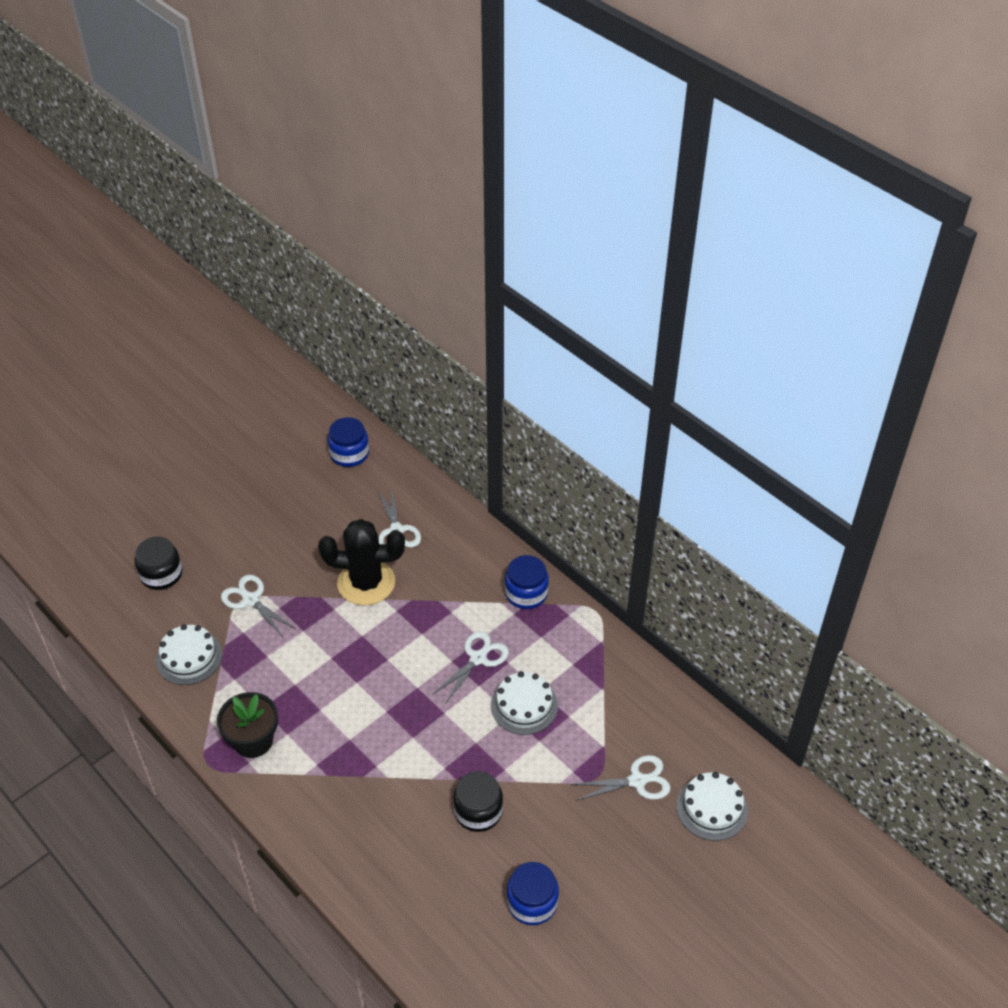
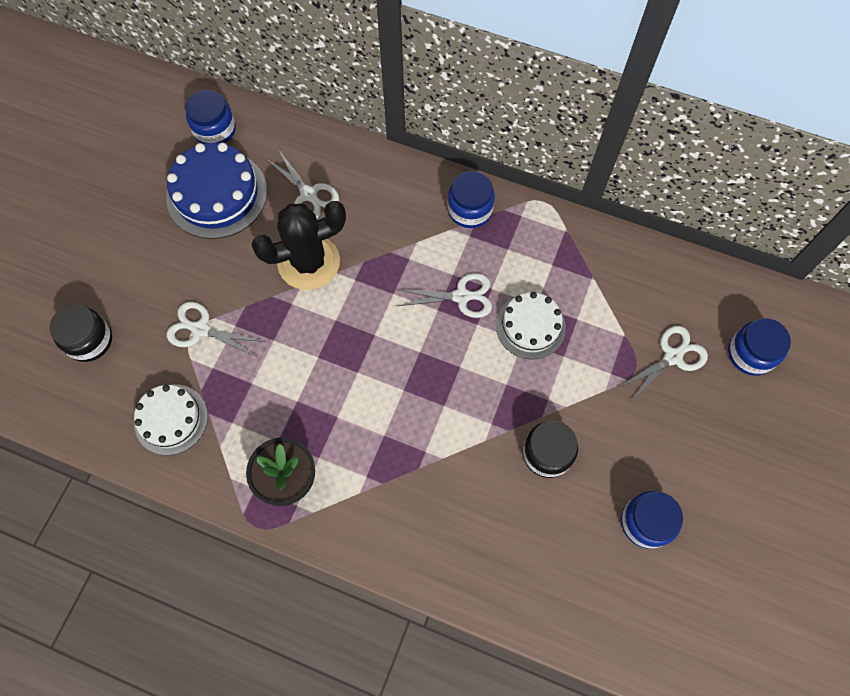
camera: 25 degrees left, 20 degrees up
(322, 503) = (217, 194): none -> blue cake
(478, 658) = (461, 296): white scissors -> white scissors turned 75 degrees clockwise
(712, 808) = (750, 354): white cake -> blue jar

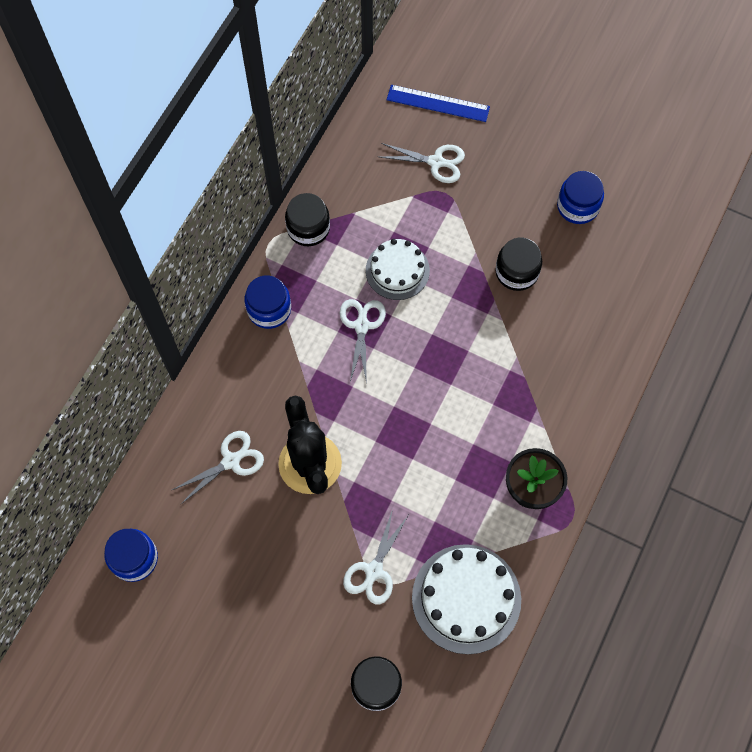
camera: 85 degrees left, 0 degrees up
(171, 419) = (466, 598): white cake -> white cake, size x1.54
(217, 194) = (218, 556): blue cake -> none
(567, 236) = (308, 228): none -> black jar
(672, 357) = (436, 162): white scissors -> white scissors turned 135 degrees clockwise
(750, 354) = (438, 103): blue jar -> blue ruler

